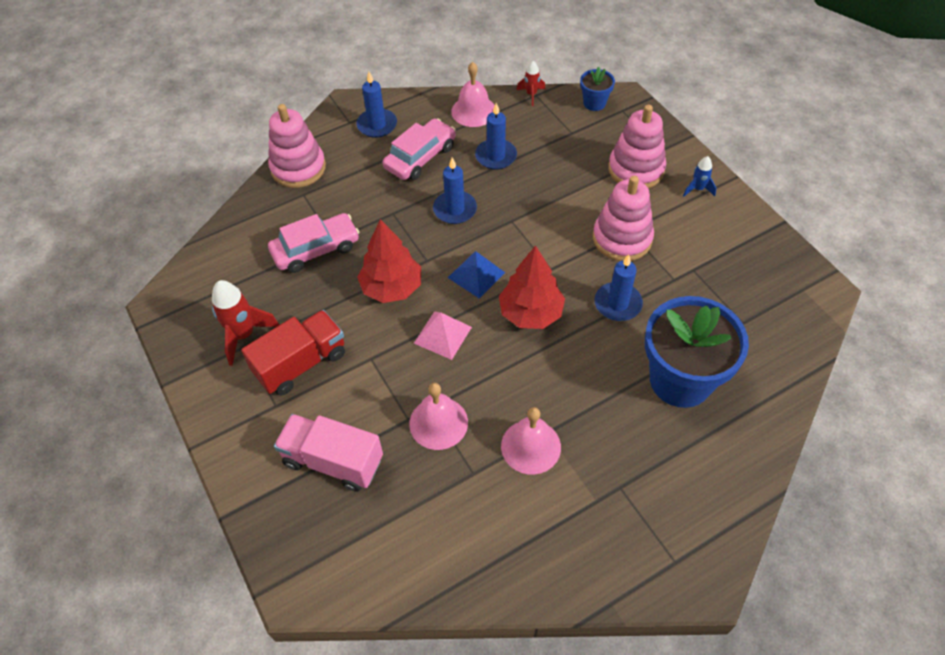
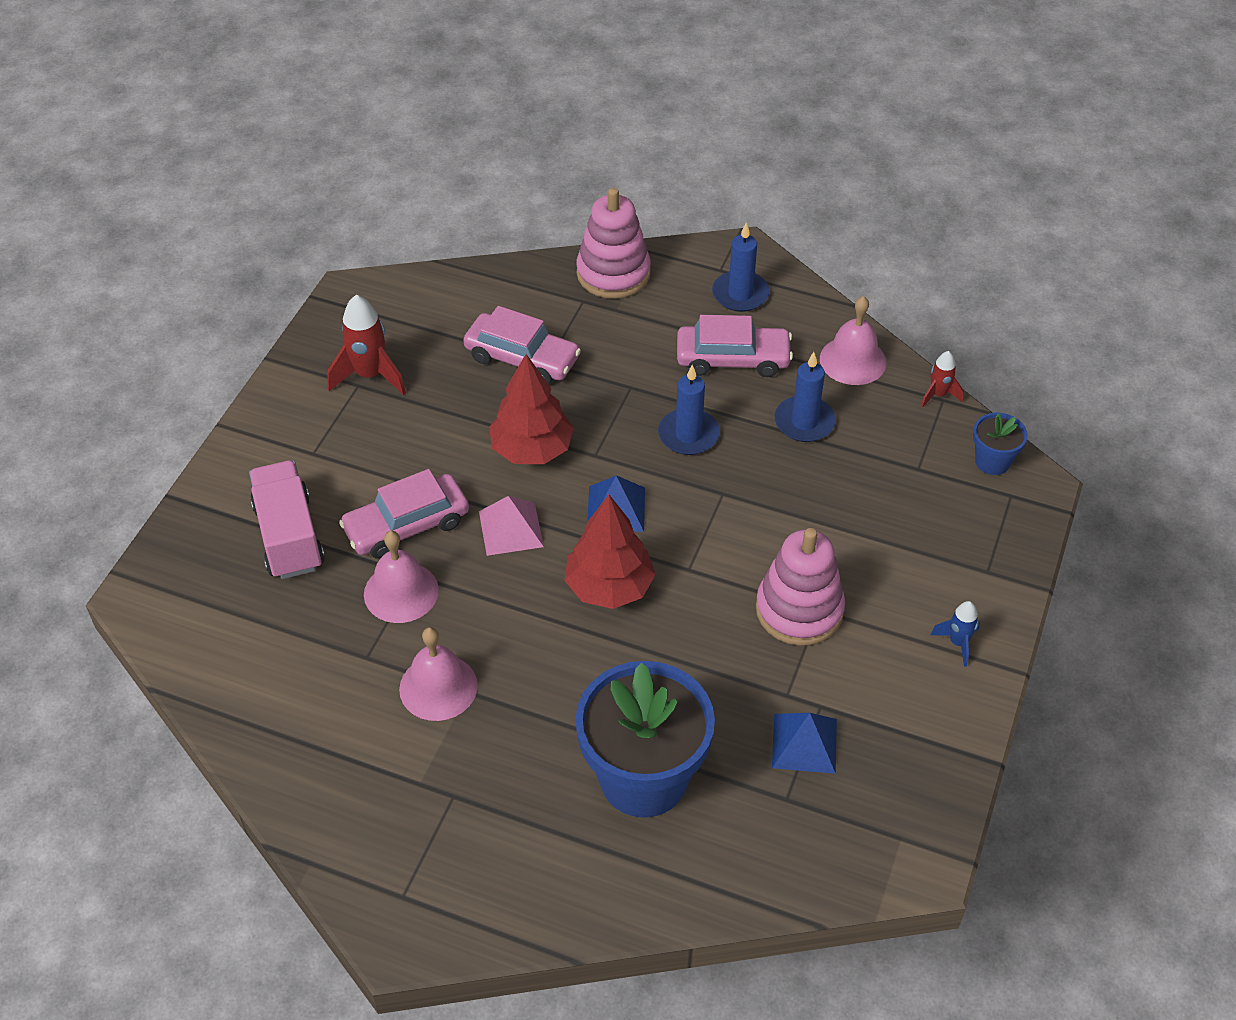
camera: 50 degrees right, 5 degrees down
(301, 363) = (376, 440): red truck -> none
(388, 388) = (407, 525): none -> pink car
(617, 304) = (697, 659): blue candle -> none
(636, 169) = (924, 563): pink stacking toy -> none
(712, 292) = (804, 743): none -> blue pyramid

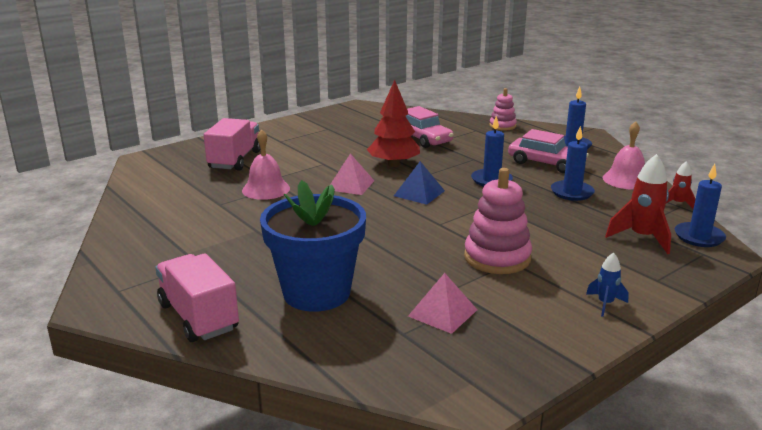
camera: 30 degrees right, 25 degrees down
(370, 375) = (337, 127): red rocket -> red rocket (641, 238)
(407, 525) = (297, 171): pink car -> none
(438, 687) = (242, 224): pink bell -> none
(544, 889) = (198, 317): none -> pink truck
(609, 587) = (383, 217): red tree -> none
(613, 273) = (502, 126): pink stacking toy -> pink stacking toy, size x0.59
(804, 743) = (442, 313): blue pyramid -> pink pyramid
(992, 461) = (699, 237): blue flower pot -> blue candle

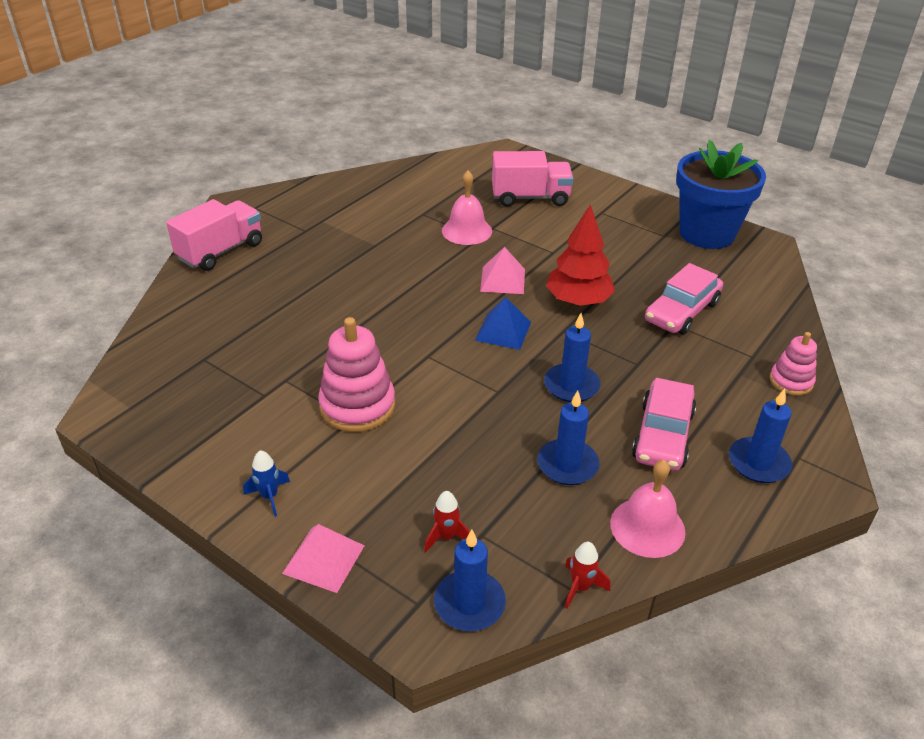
camera: 75 degrees right, 15 degrees up
(316, 293) = (265, 300): blue flower pot -> blue flower pot (707, 233)
(442, 313) = (239, 378): pink pyramid -> pink pyramid (323, 559)
(641, 238) = (446, 537): red rocket -> red rocket, size x0.56

